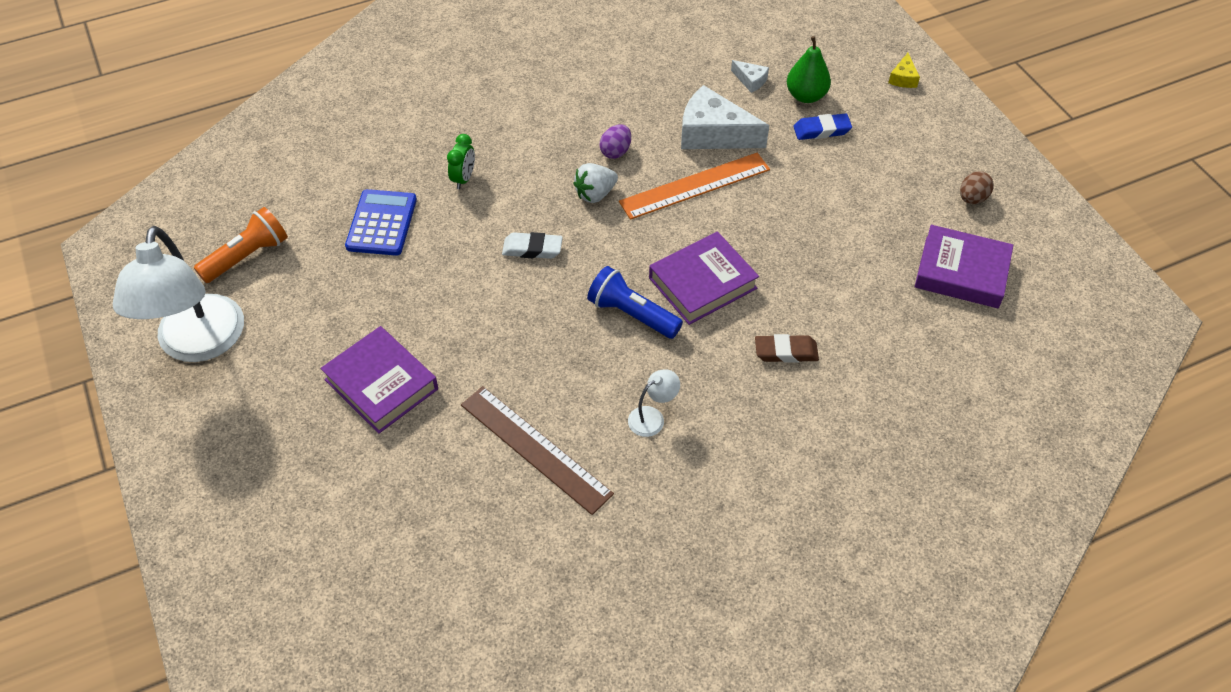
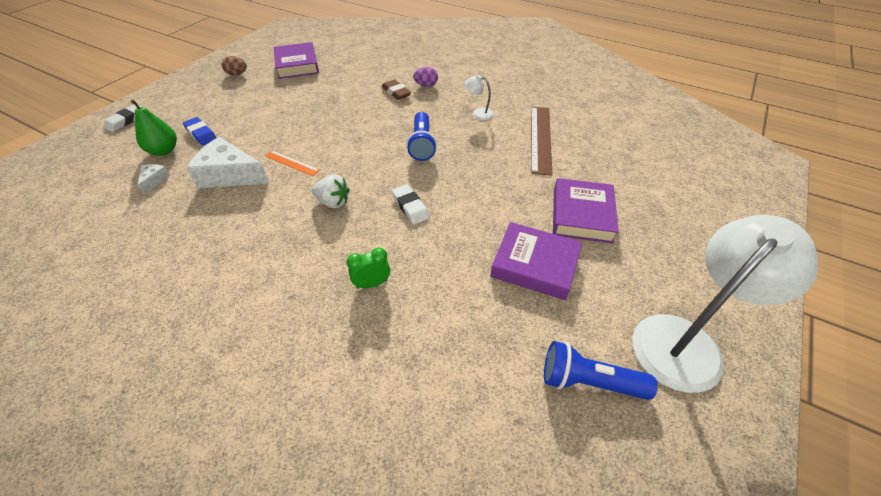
camera: 125 degrees left, 5 degrees down
(247, 256) = (589, 381): orange flashlight -> blue flashlight
(381, 223) = (463, 306): blue calculator -> none
(615, 152) = (279, 212): purple egg -> purple egg (426, 85)
(695, 186) = (291, 163): orange ruler -> orange ruler, size x0.53
(702, 283) = (374, 130): purple book -> purple book (535, 265)
(713, 134) = (230, 175): white cheese -> white cheese turned 120 degrees clockwise
(903, 78) = (126, 120): yellow cheese -> white eraser

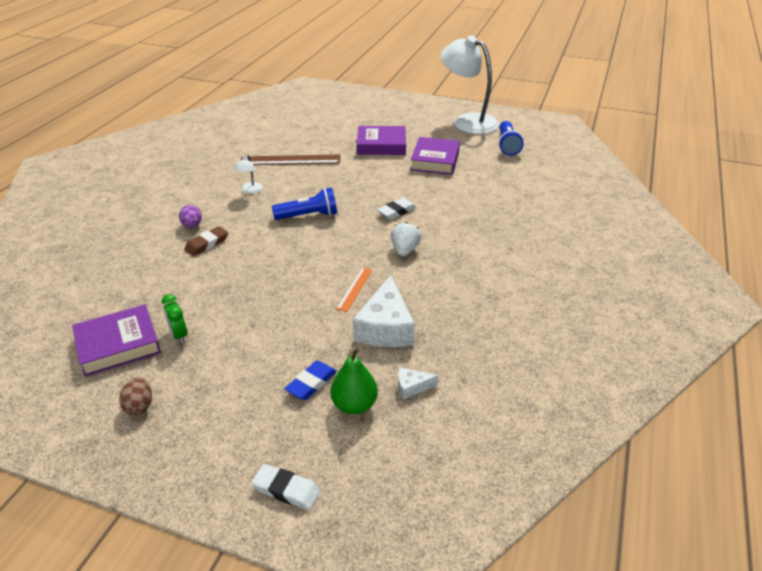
camera: 100 degrees left, 10 degrees down
(372, 284) = (481, 217): green clock -> green clock (179, 335)

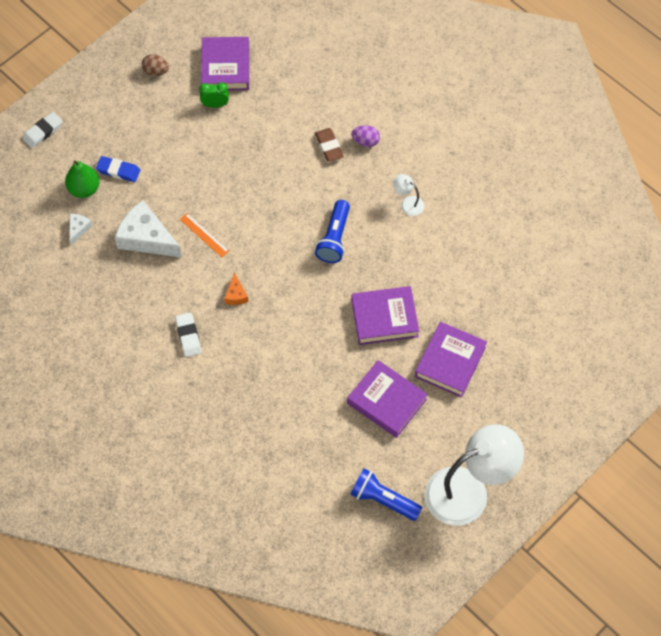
camera: 115 degrees right, 25 degrees up
(290, 160) = (457, 257): brown ruler -> none
(311, 383) = (118, 171): blue eraser -> blue eraser turned 45 degrees counterclockwise
(367, 176) = (384, 318): none -> purple book
(397, 211) = (302, 316): white eraser -> white eraser (188, 336)
(404, 250) = (236, 295): white strawberry -> orange cheese

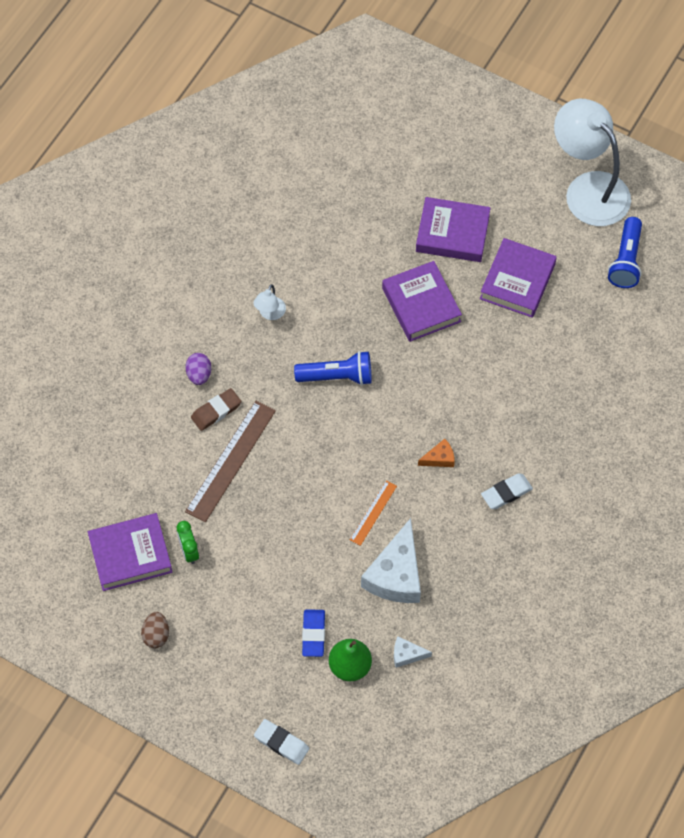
camera: 105 degrees left, 0 degrees up
(282, 147) = (231, 461): none -> brown ruler

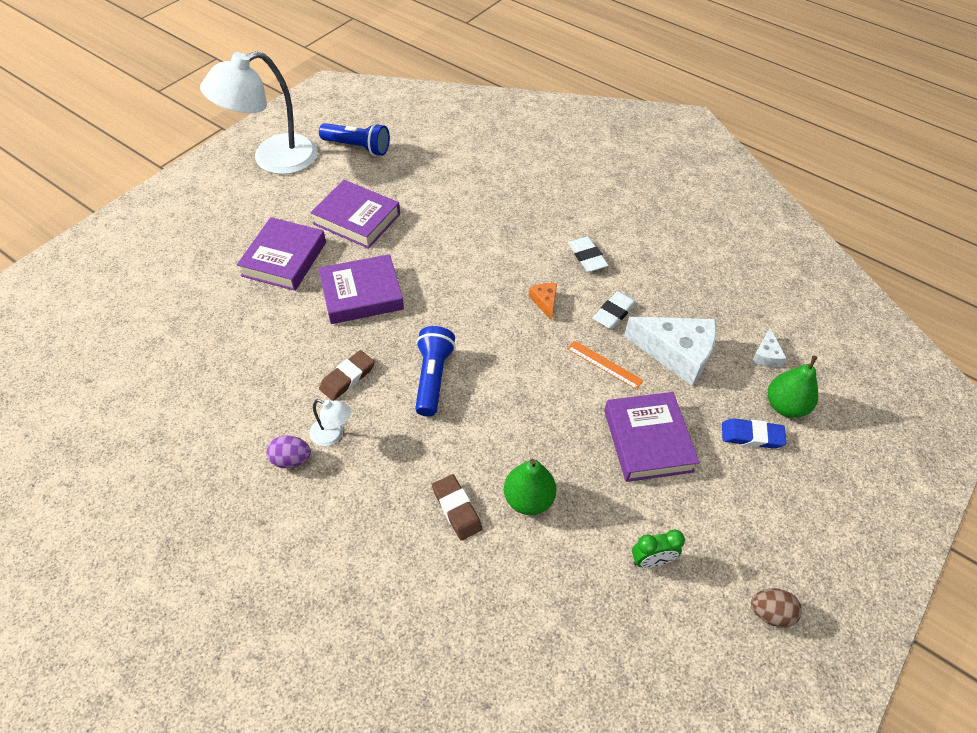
camera: 85 degrees left, 10 degrees down
(130, 555) = (657, 637): purple book -> purple book (648, 440)
(199, 374) = (400, 524): purple egg -> purple egg (291, 459)
(231, 461) = (528, 499): brown ruler -> green pear
(281, 743) = (887, 482): white eraser -> white eraser (614, 313)
(327, 312) = (347, 378): none -> brown eraser

